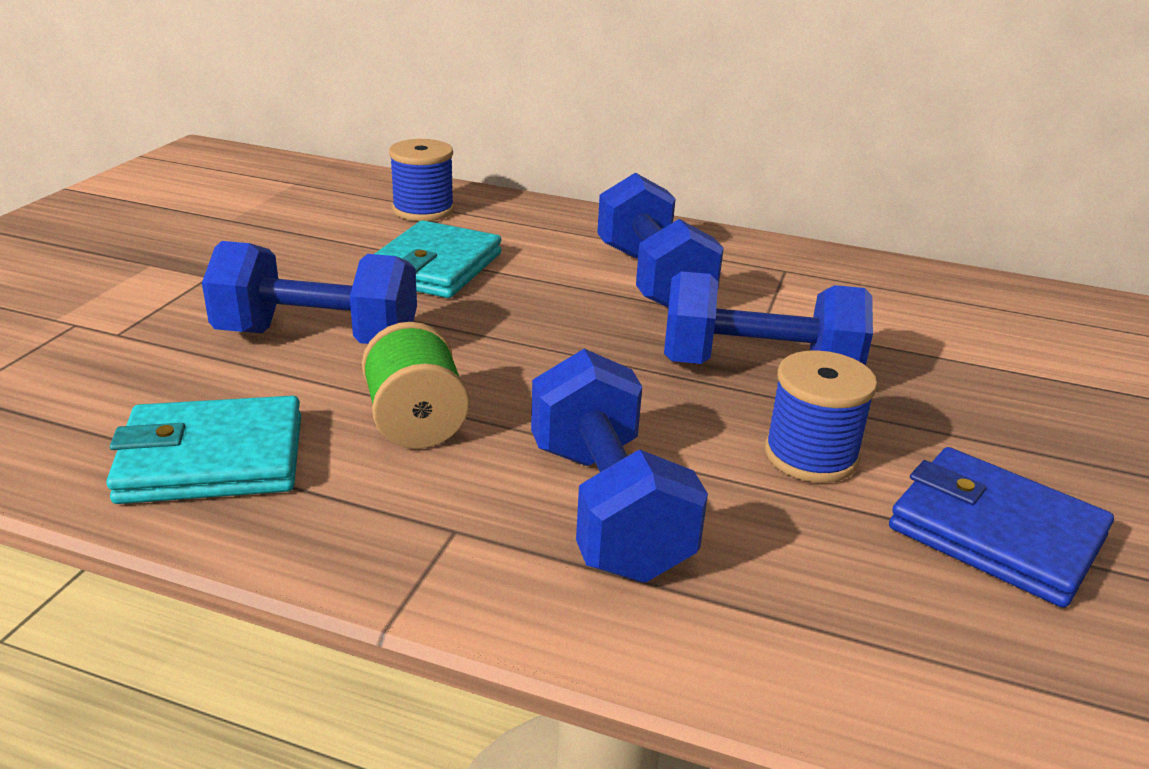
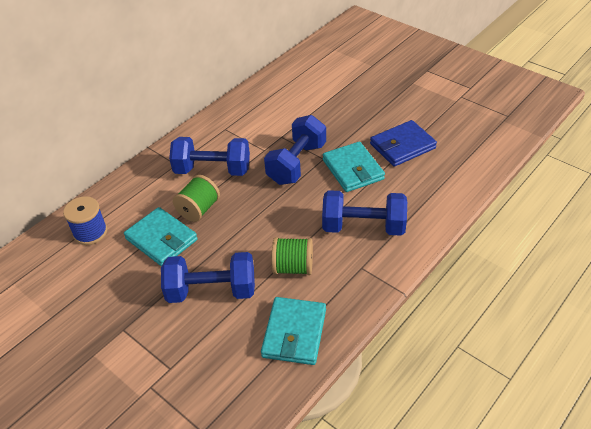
camera: 65 degrees left, 15 degrees up
(318, 338) = (211, 291): blue dumbbell -> blue dumbbell turned 60 degrees clockwise
(532, 286) = (199, 209): none -> green spool
(810, 455) = (353, 169): blue spool -> turquoise wallet

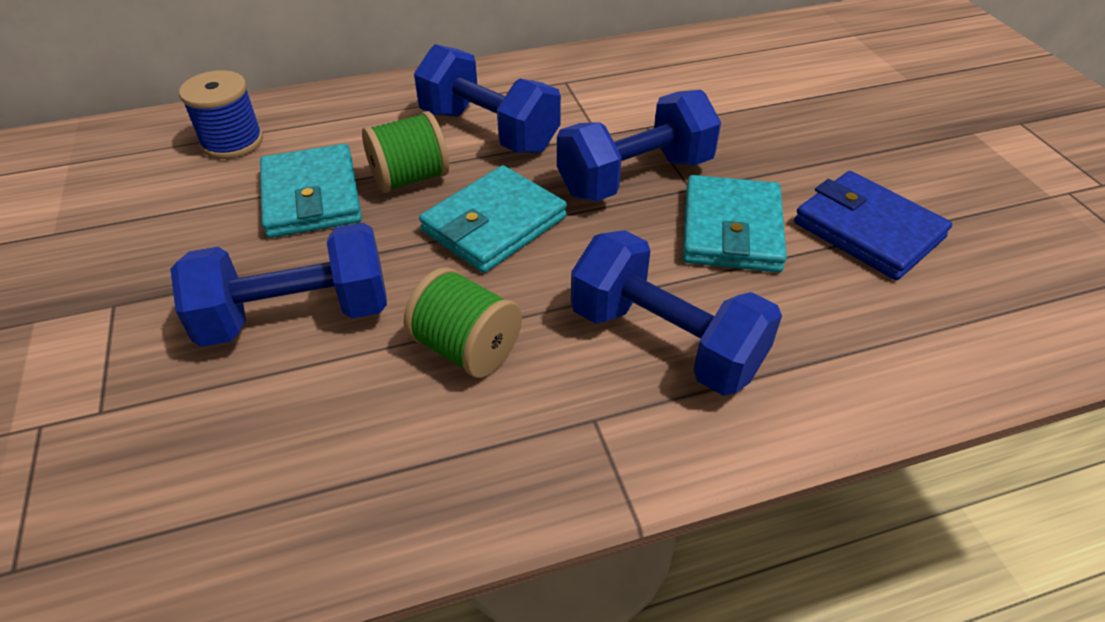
camera: 30 degrees right, 0 degrees up
(211, 291) = (297, 316): blue dumbbell -> blue dumbbell turned 45 degrees counterclockwise
(294, 333) = (350, 477): turquoise wallet -> turquoise wallet (494, 224)
(402, 146) = (868, 230): blue wallet -> blue wallet turned 45 degrees clockwise

